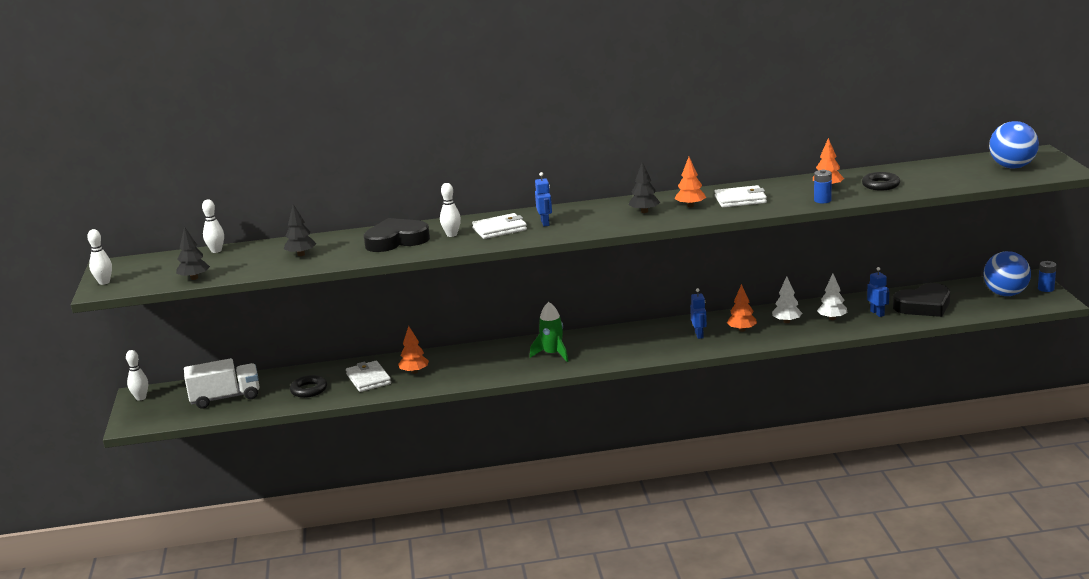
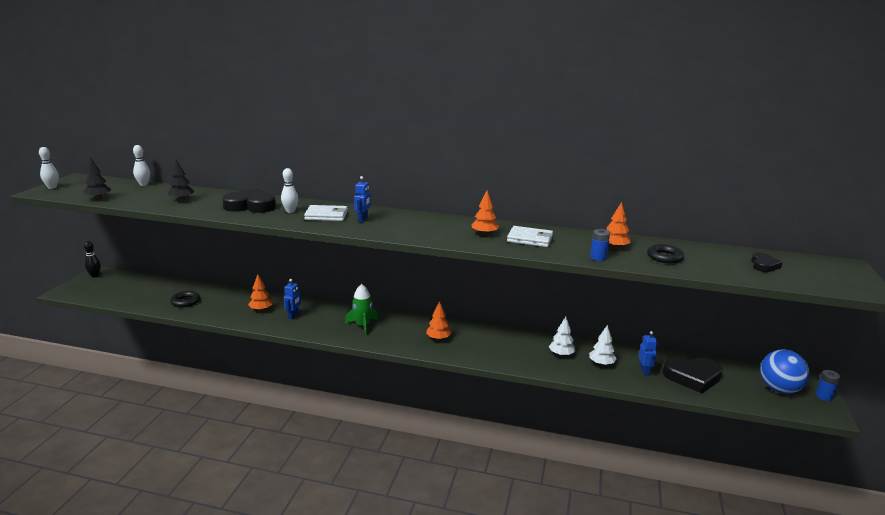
camera: 20 degrees right, 0 degrees up
(141, 398) = (95, 276): white bowling pin -> black bowling pin
(225, 398) = (135, 291): white truck -> none
(368, 379) = (228, 305): white wallet -> none
(644, 211) = (444, 229): black tree -> none
(699, 335) = (482, 344): blue robot -> blue robot (293, 315)
(742, 330) = (519, 350): orange tree -> orange tree (438, 338)
(970, 171) = (764, 265): none -> black heart
(1012, 167) = (810, 272): blue ball -> none

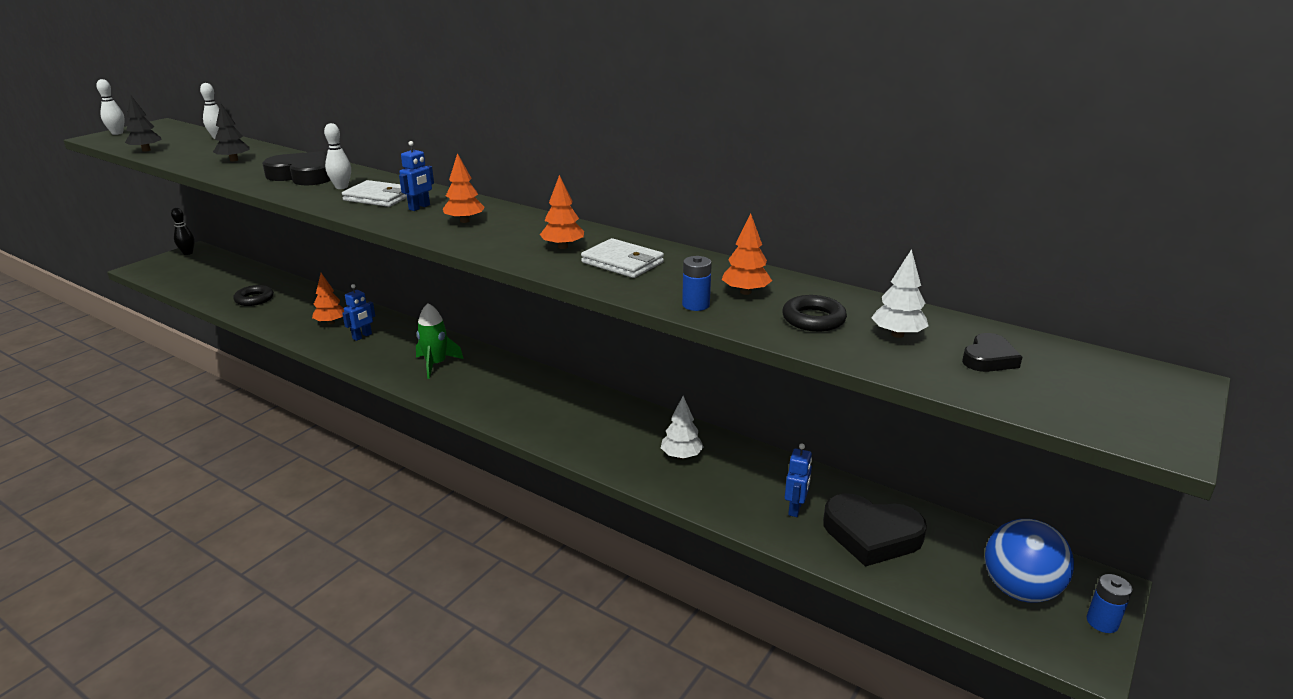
camera: 20 degrees right, 5 degrees up
(438, 338) = (521, 400): orange tree -> orange tree (464, 221)
(601, 364) = (733, 482): white tree -> white tree (897, 334)

